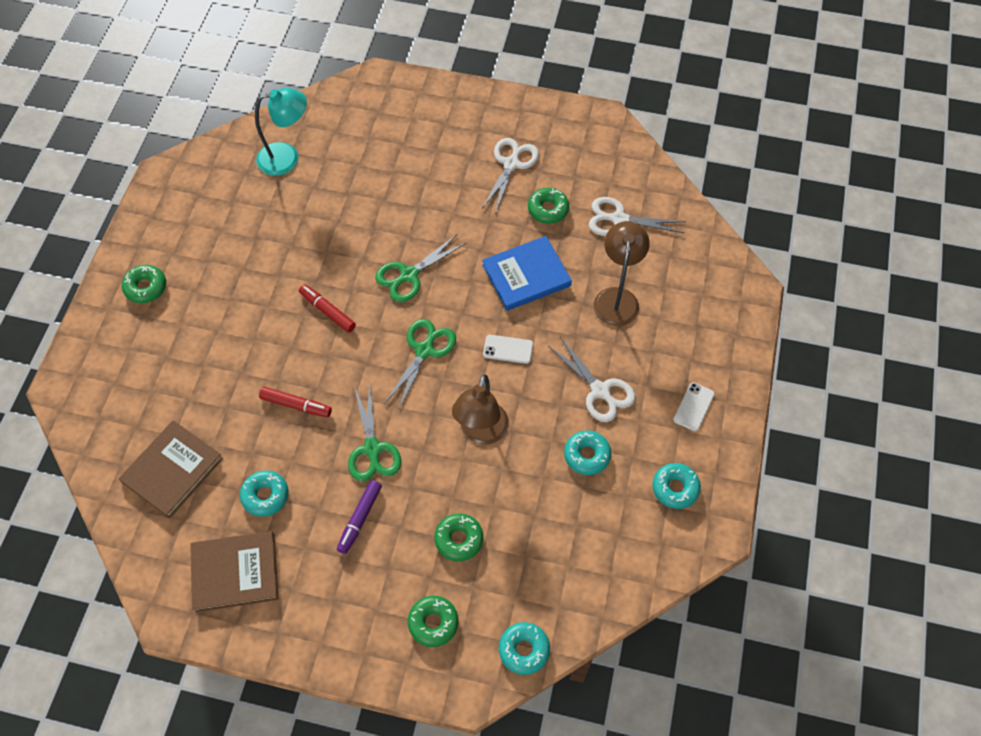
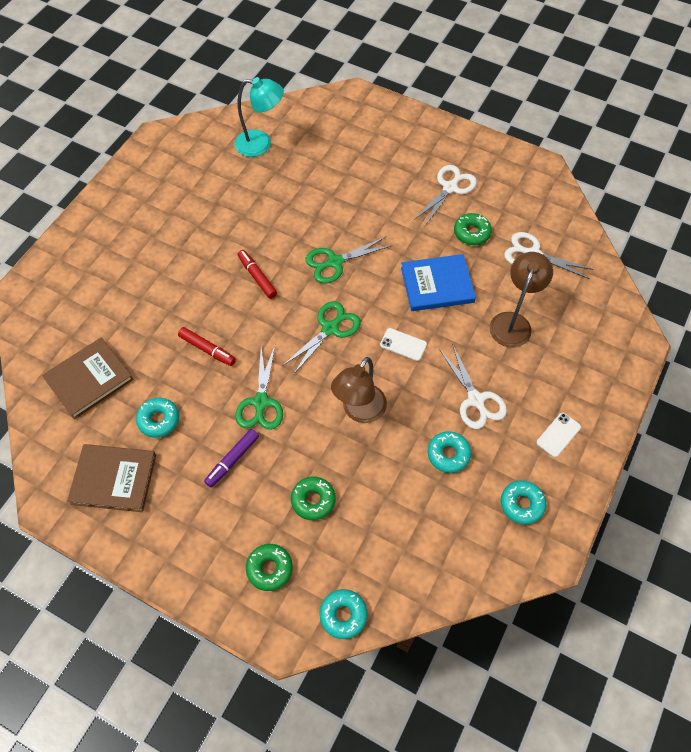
camera: 15 degrees right, 0 degrees up
(146, 287) = (114, 224): green donut -> none

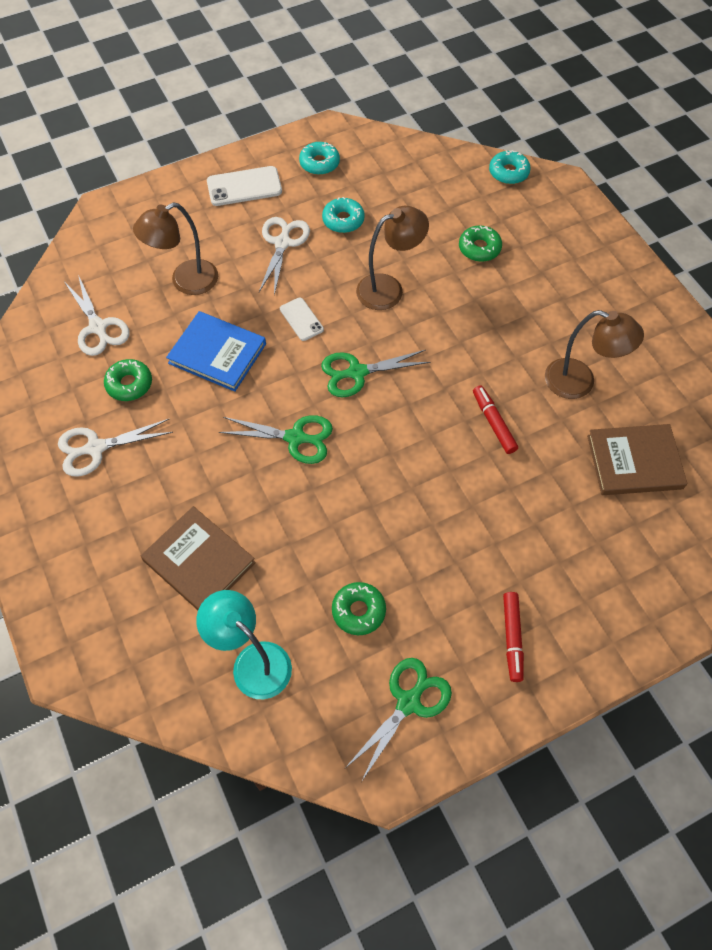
camera: 145 degrees left, 0 degrees up
(114, 479) = (647, 354): brown book -> brown book (199, 561)
(159, 420) = (580, 382): turquoise donut -> brown lamp
(232, 460) = (529, 312): purple marker -> none
(257, 277) = (390, 471): red marker -> red marker (512, 638)
(261, 402) = (472, 344): green scissors -> green scissors (408, 702)
(269, 568) = (546, 224): green donut -> green donut (358, 611)
(558, 435) = (244, 186): white phone -> white phone, size x1.61

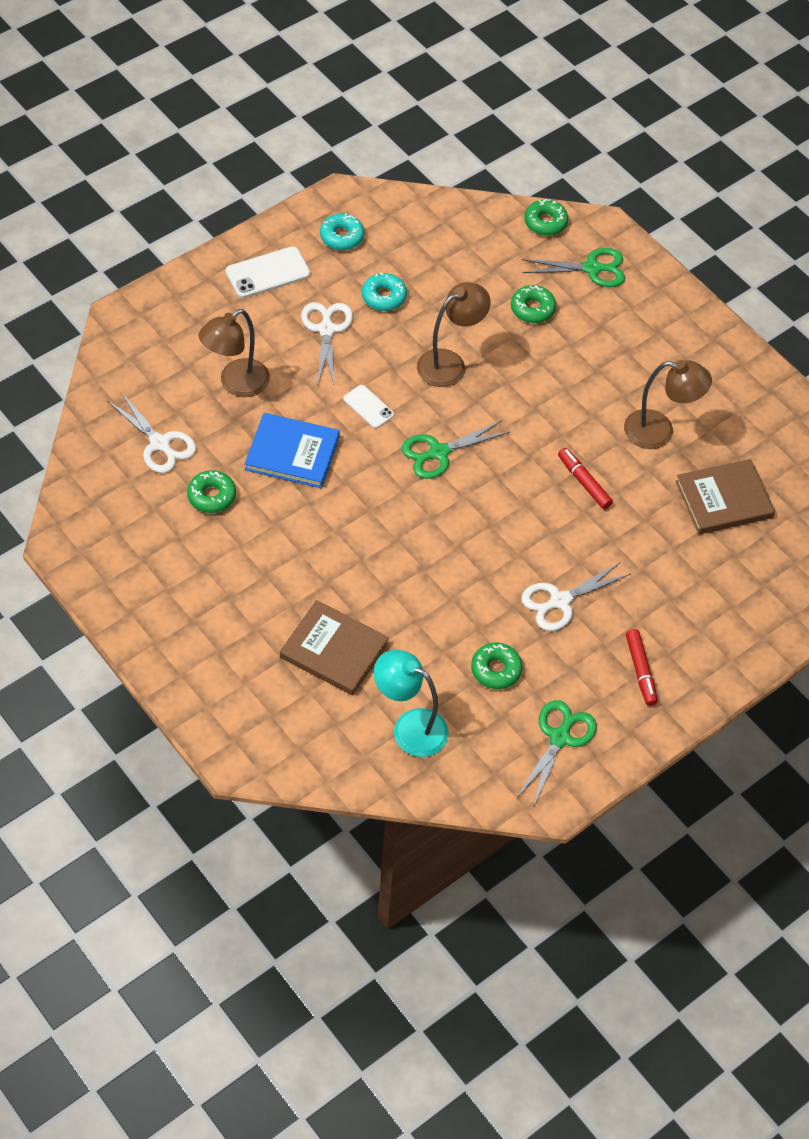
camera: 15 degrees left, 5 degrees down
(96, 448) = (198, 562): white scissors -> white scissors (560, 601)
(295, 438) = (394, 524): green scissors -> green scissors (592, 268)
(508, 172) = (545, 222): turquoise donut -> green donut

